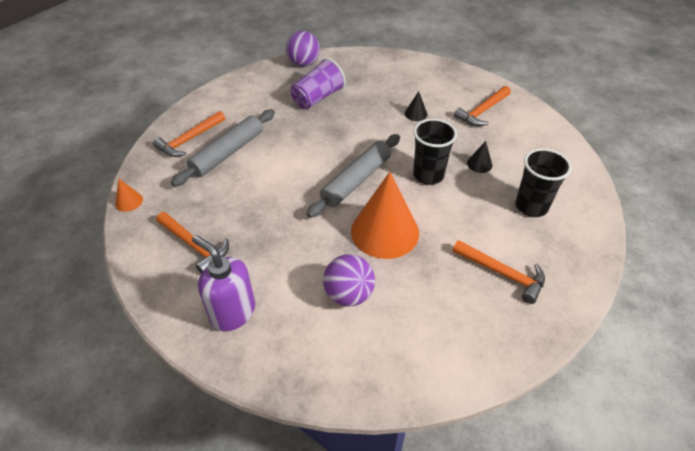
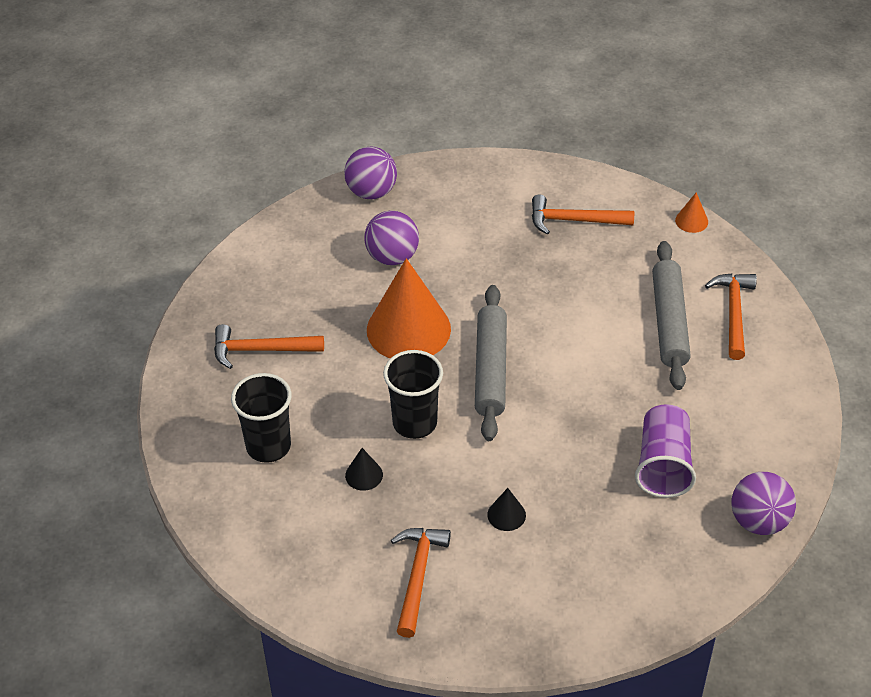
camera: 145 degrees right, 0 degrees up
(232, 312) = (477, 194): purple soap dispenser -> none
(311, 373) = (371, 192): none -> purple ball

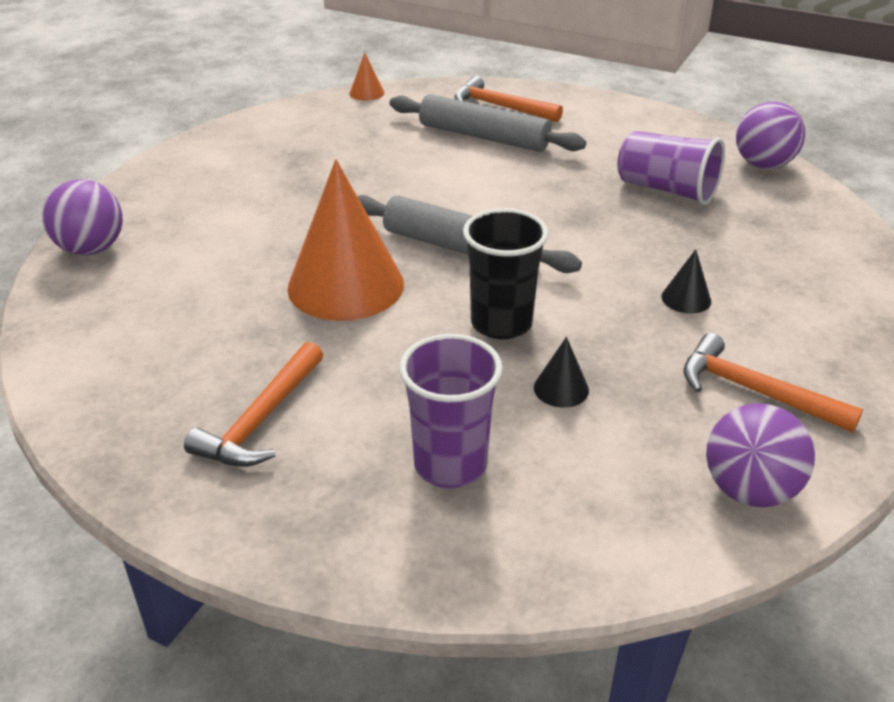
camera: 65 degrees left, 10 degrees down
(268, 446) = (450, 464): black cup -> purple cup
(392, 257) = (216, 264): purple ball -> purple ball (749, 490)
(574, 220) = (297, 144): orange hammer -> none

